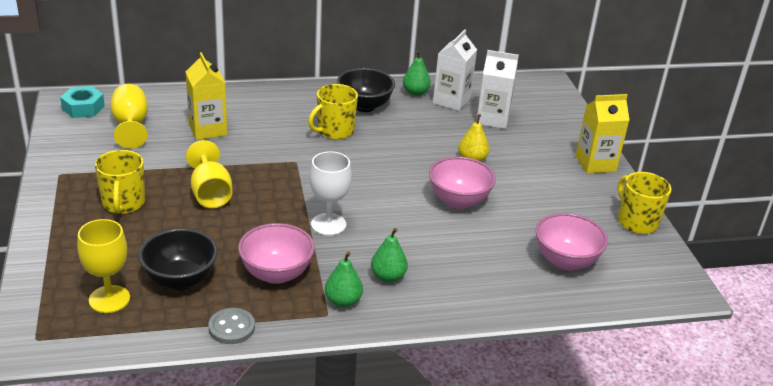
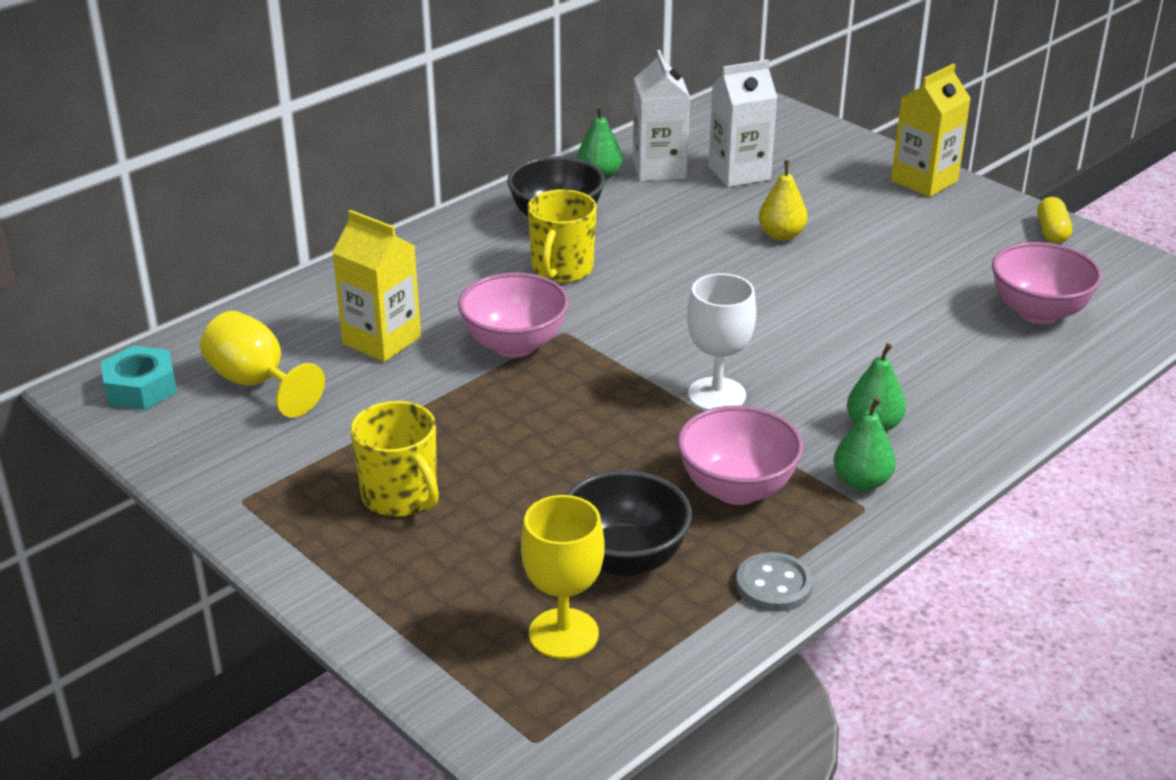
camera: 30 degrees left, 0 degrees up
(210, 193) = (507, 426): yellow goblet -> none
(458, 201) = (832, 293): pink bowl -> pink bowl (514, 345)
(636, 222) = (1052, 232): yellow mug -> yellow capsule

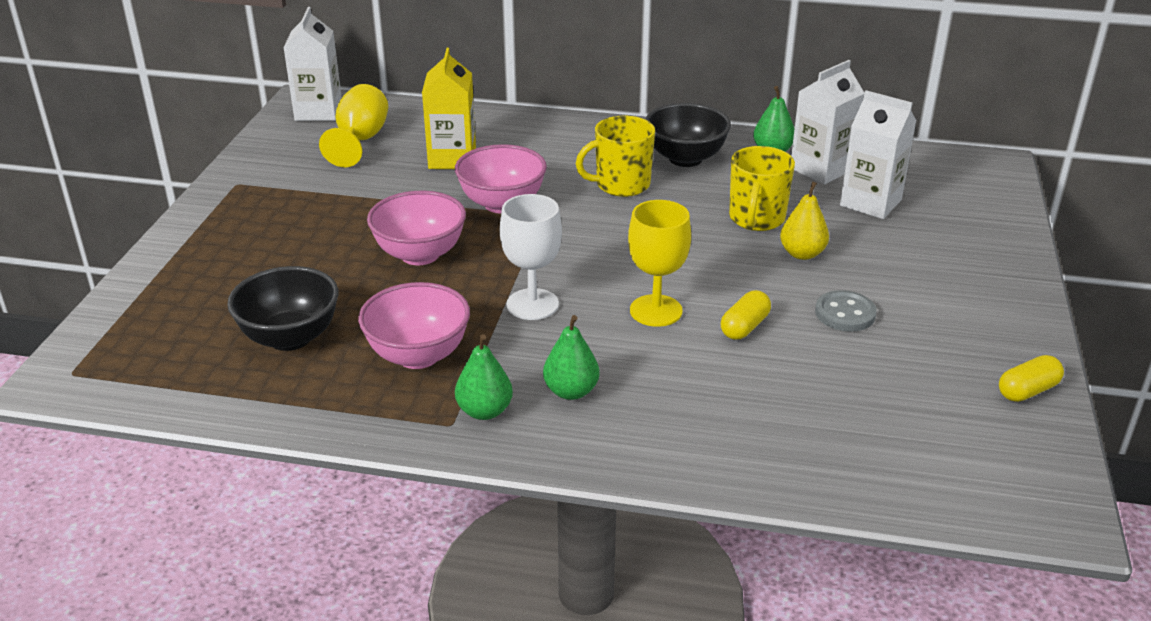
camera: 55 degrees right, 0 degrees up
(141, 388) = (318, 111): turquoise nut -> white carton
(400, 496) = (286, 231): yellow mug -> yellow mug (756, 219)
(563, 634) = (188, 344): yellow goblet -> yellow goblet (656, 311)
(774, 585) = (312, 413): grey button -> grey button (845, 313)
(860, 306) = (744, 327): none -> yellow capsule
(924, 181) = (1005, 291): yellow carton -> none
(1038, 312) = (866, 426): pink bowl -> pink bowl (420, 254)

